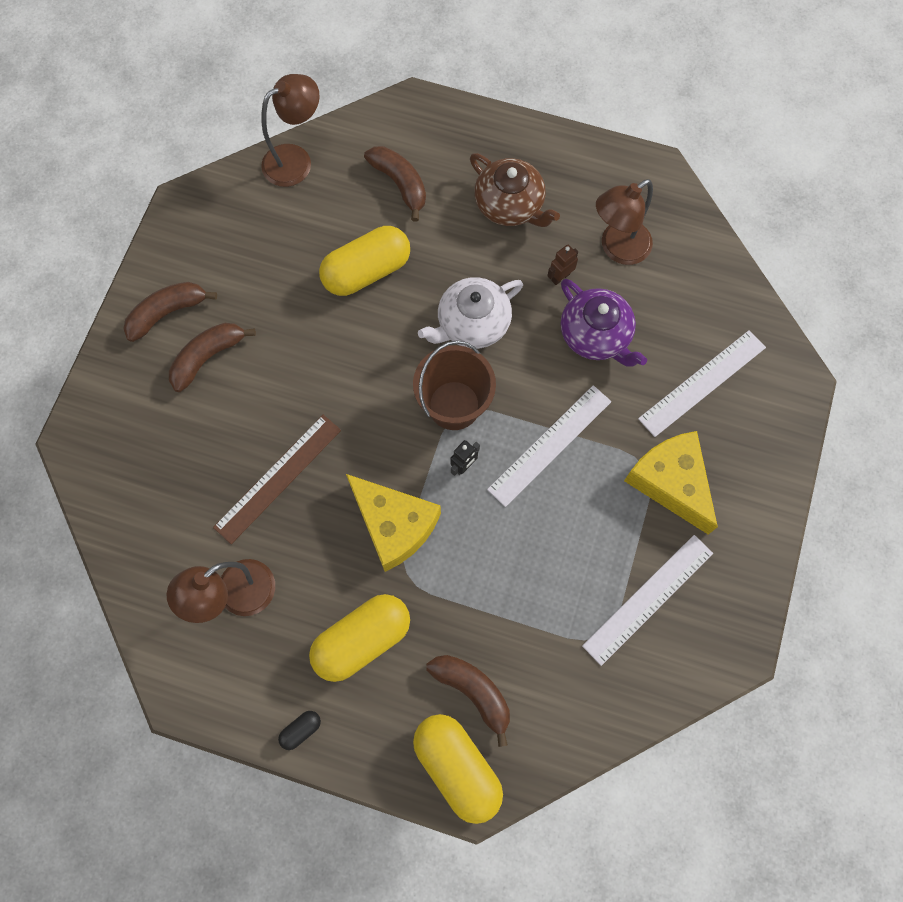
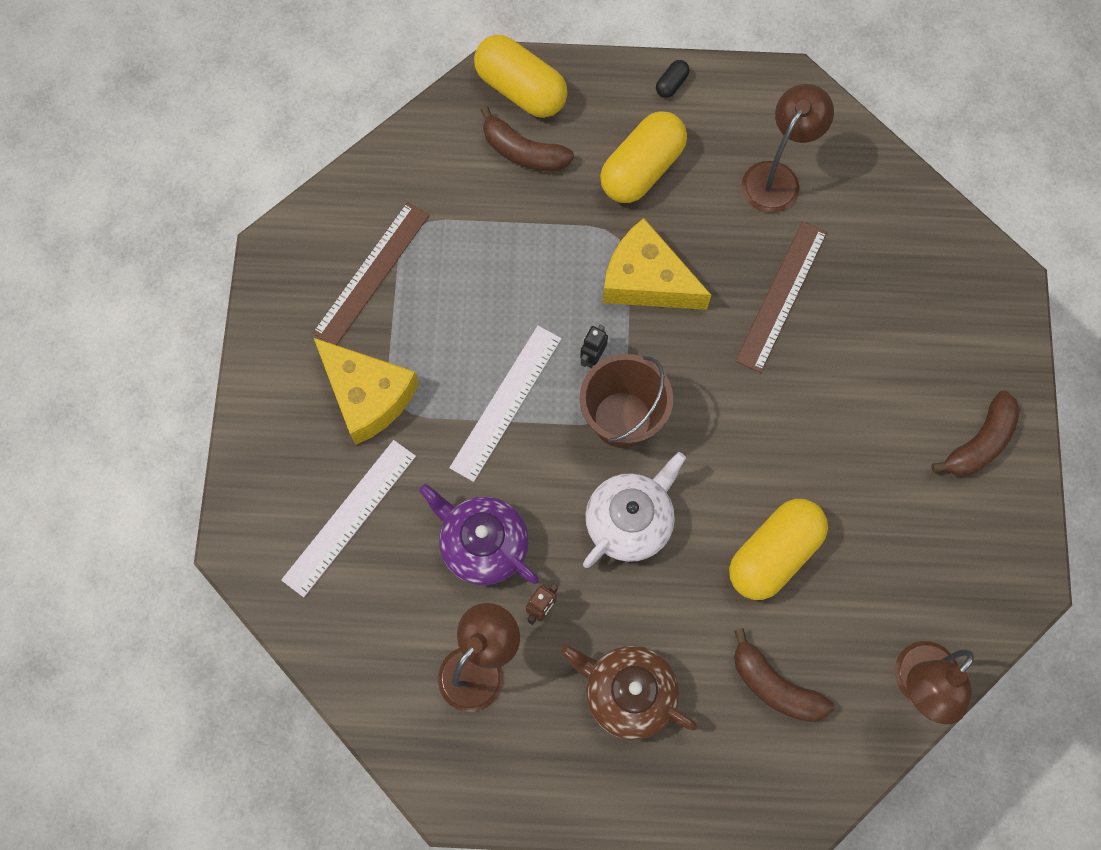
camera: 165 degrees right, 0 degrees up
(208, 357) = (911, 403): brown banana -> none
(648, 599) = (371, 273): white ruler -> brown ruler

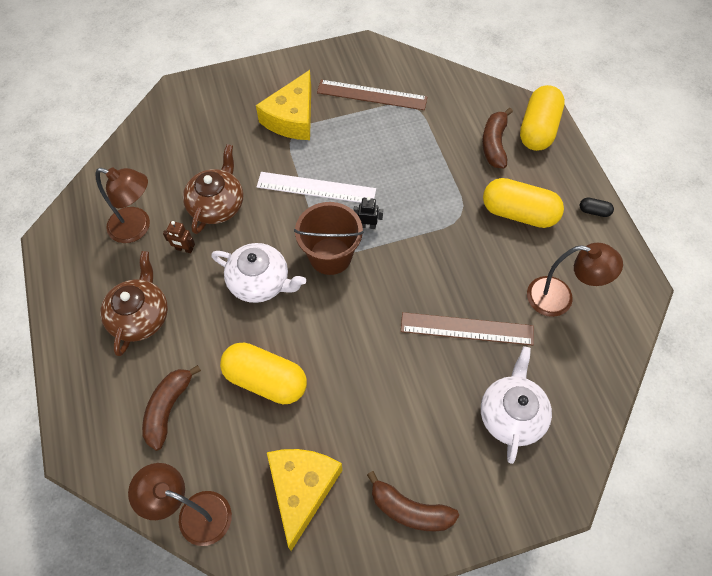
camera: 70 degrees right, 10 degrees down
(350, 517) = (212, 134): white ruler -> none
(483, 544) = (217, 205): purple teapot -> brown teapot
(646, 280) = (437, 240): yellow cheese -> yellow cheese (302, 489)
(903, 292) = (511, 414): none -> white teapot

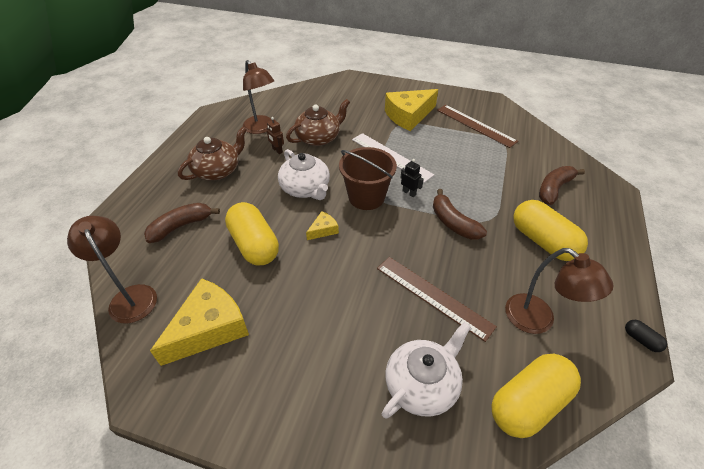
camera: 35 degrees right, 15 degrees down
(319, 320) = (323, 230): none -> yellow cheese
(409, 510) = (271, 400): brown banana -> brown banana (453, 223)
(538, 129) = (602, 196): yellow capsule -> yellow capsule (528, 403)
(594, 211) = (620, 273): black capsule -> black capsule (641, 340)

